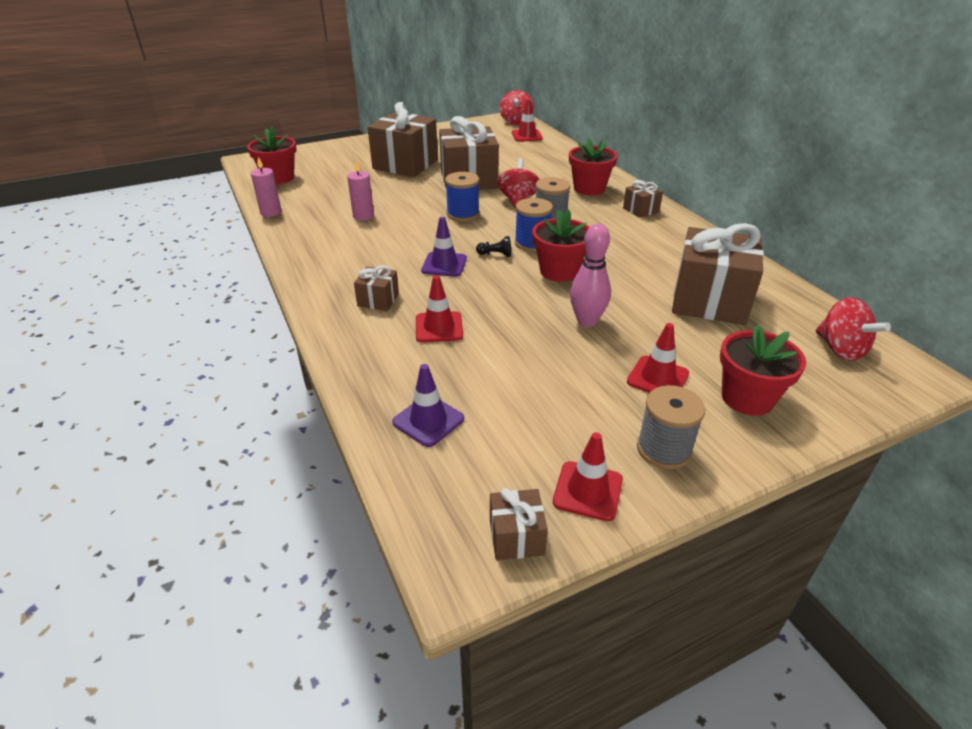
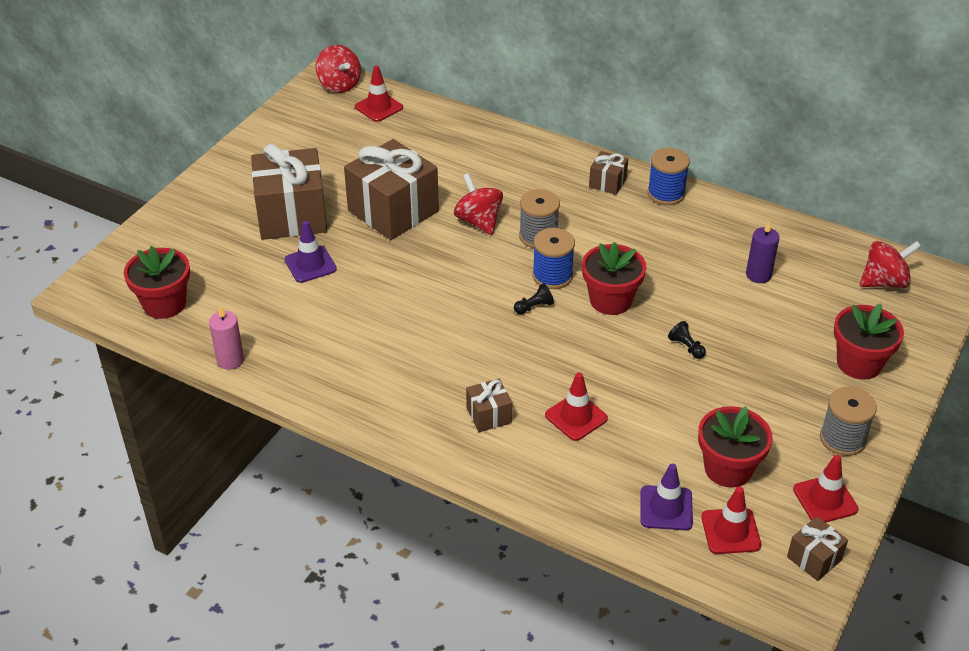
camera: 35 degrees left, 5 degrees up
(363, 216) = (342, 317): pink candle -> none
(444, 264) = (500, 343): purple traffic cone -> purple traffic cone (310, 264)
(463, 214) = (444, 266): blue spool -> blue spool (666, 194)
(587, 321) = (686, 347): pink bowling pin -> black pawn
(589, 188) = (530, 171): red flower pot -> red flower pot (728, 469)
(658, 378) = (787, 377): red traffic cone -> red traffic cone (730, 531)
(709, 300) = (758, 275): brown gift -> purple candle
(840, 349) = (884, 282): red spinning top -> red spinning top turned 45 degrees counterclockwise

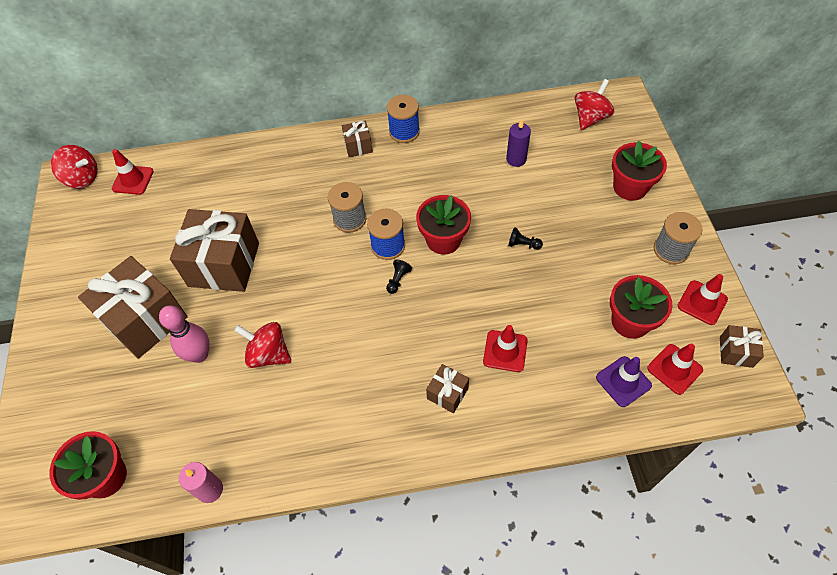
camera: 35 degrees left, 15 degrees up
(310, 264) = (199, 355): purple traffic cone -> pink bowling pin
(478, 221) = (296, 233): red spinning top -> red spinning top (268, 354)

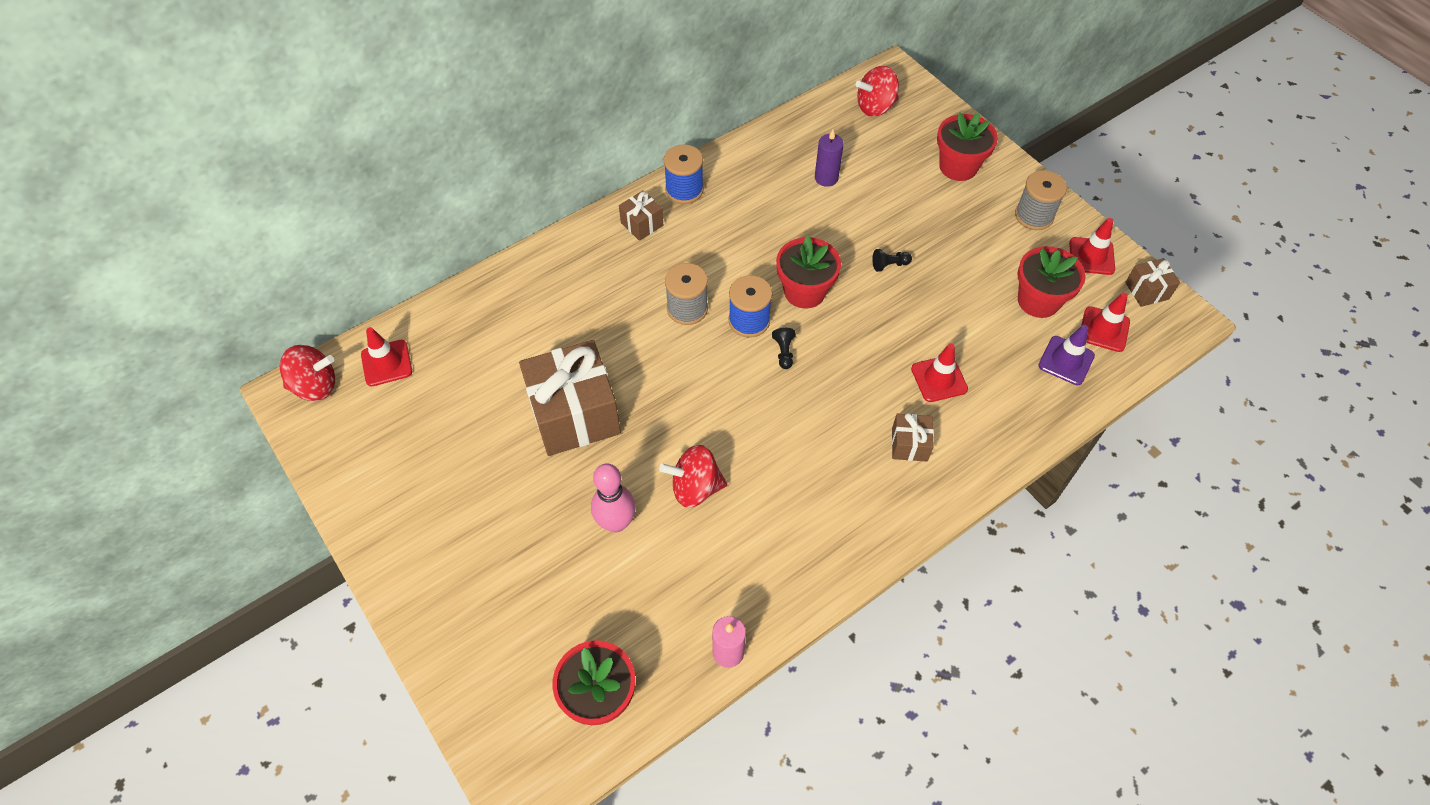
camera: 30 degrees left, 0 degrees up
(145, 320) = (522, 513): brown gift -> none
(590, 118) = (875, 107): red spinning top -> red spinning top turned 120 degrees counterclockwise

